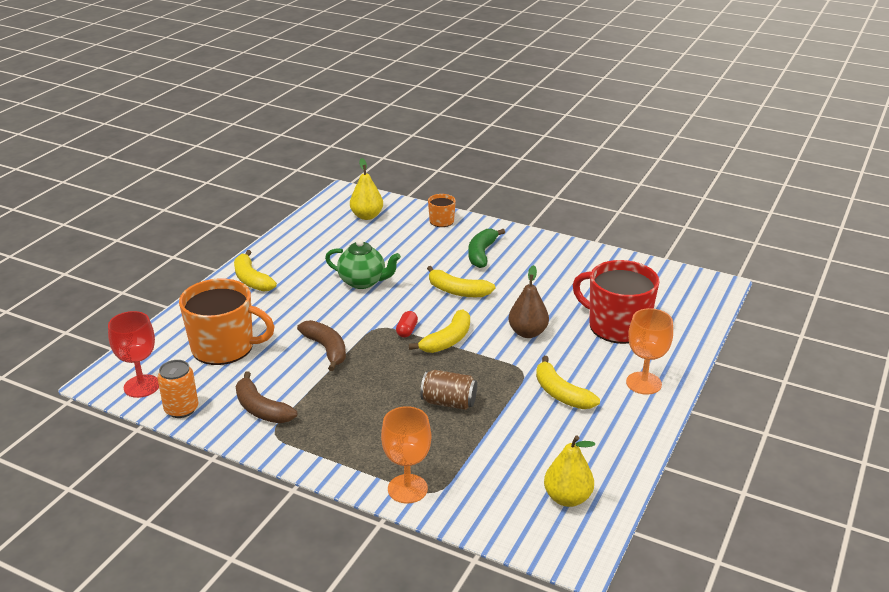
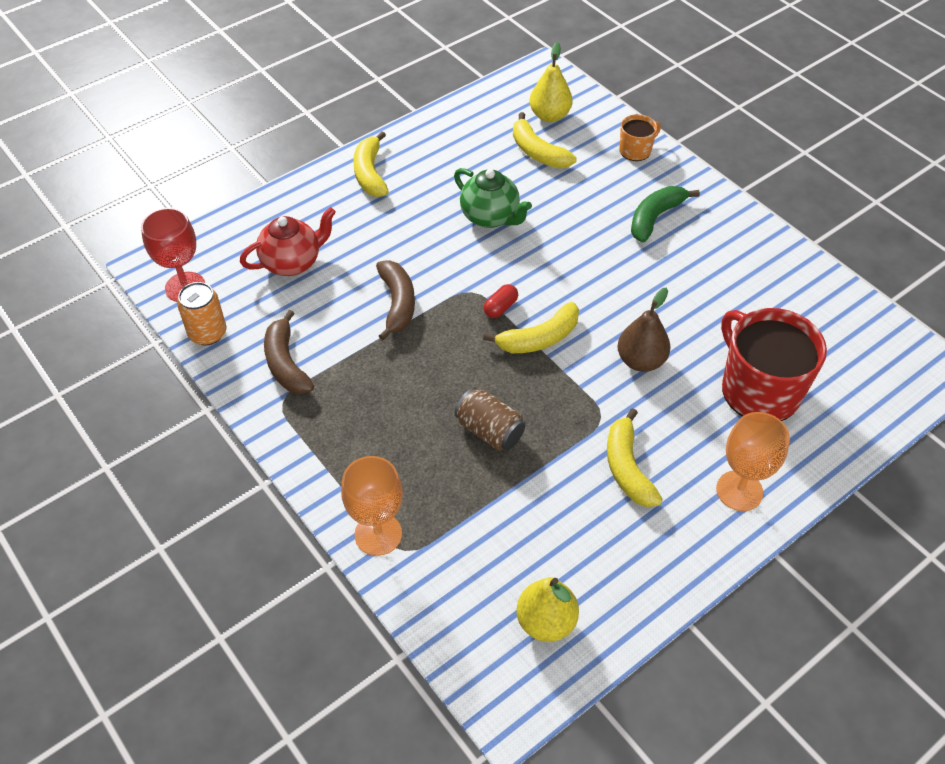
camera: 25 degrees right, 20 degrees up
(224, 347) = (292, 262): orange mug -> red teapot
(457, 291) = (592, 267): yellow banana -> yellow banana (538, 152)

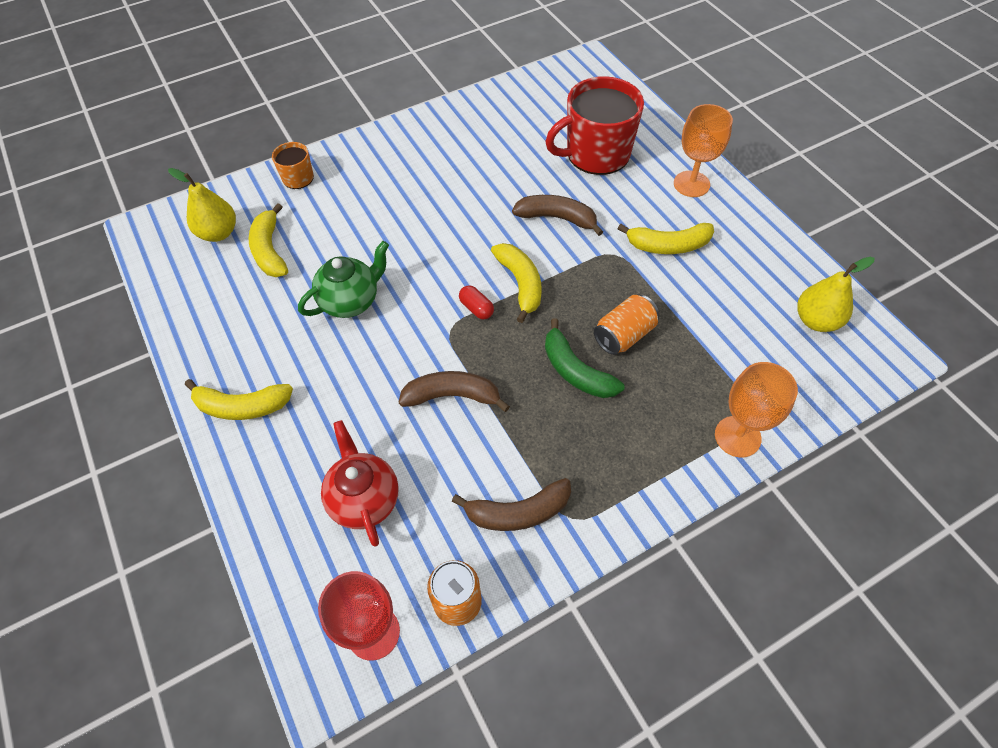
camera: 80 degrees left, 5 degrees up
(489, 431) = (624, 335): brown can -> orange can
(538, 152) = (270, 250): yellow banana -> yellow banana turned 105 degrees clockwise
(641, 361) = (557, 218): brown pear -> brown banana
(655, 218) = (391, 180): green banana -> green banana (575, 371)

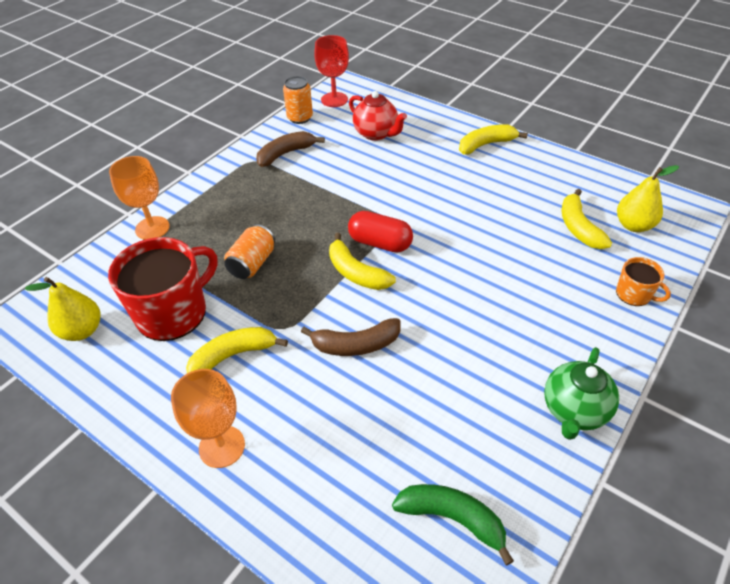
camera: 155 degrees right, 10 degrees down
(270, 250) = (578, 227): yellow banana -> yellow banana turned 150 degrees counterclockwise
(351, 301) = (478, 216): green teapot -> green teapot (574, 411)
(452, 396) = (360, 189): brown banana -> none
(476, 308) = (380, 243): red capsule -> red capsule, size x1.81
(575, 371) = (281, 228): green banana -> green banana (452, 518)
(596, 154) = (351, 448): red mug -> red mug (173, 312)

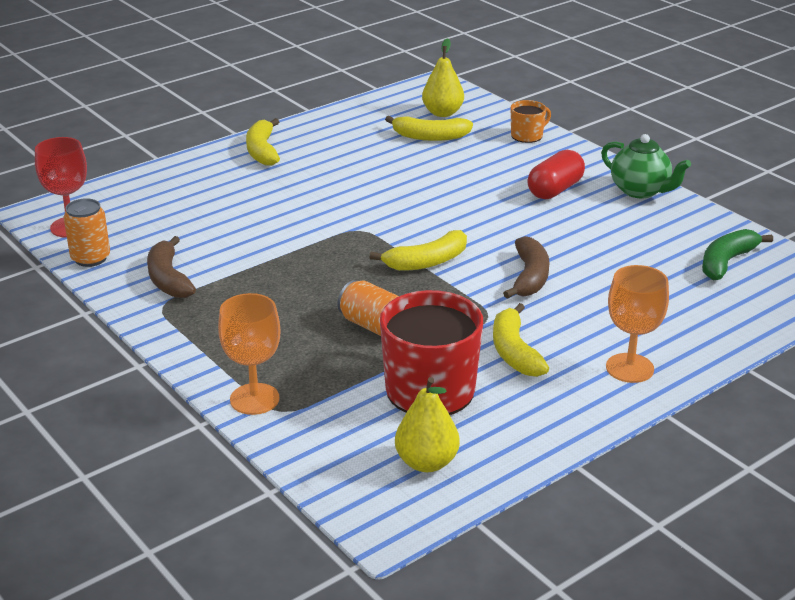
camera: 75 degrees left, 15 degrees down
(376, 134) = (180, 210): red teapot -> none
(380, 243) = (388, 241): red capsule -> red capsule (555, 190)

